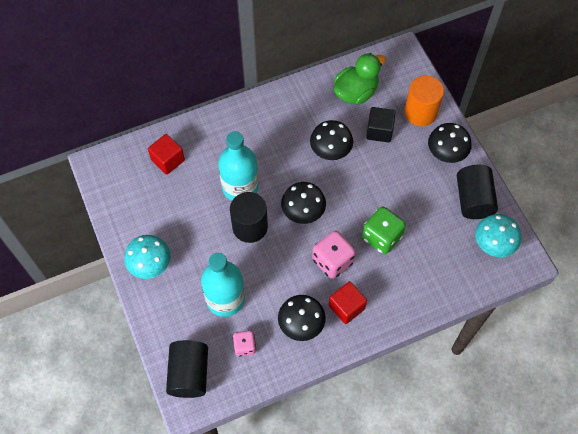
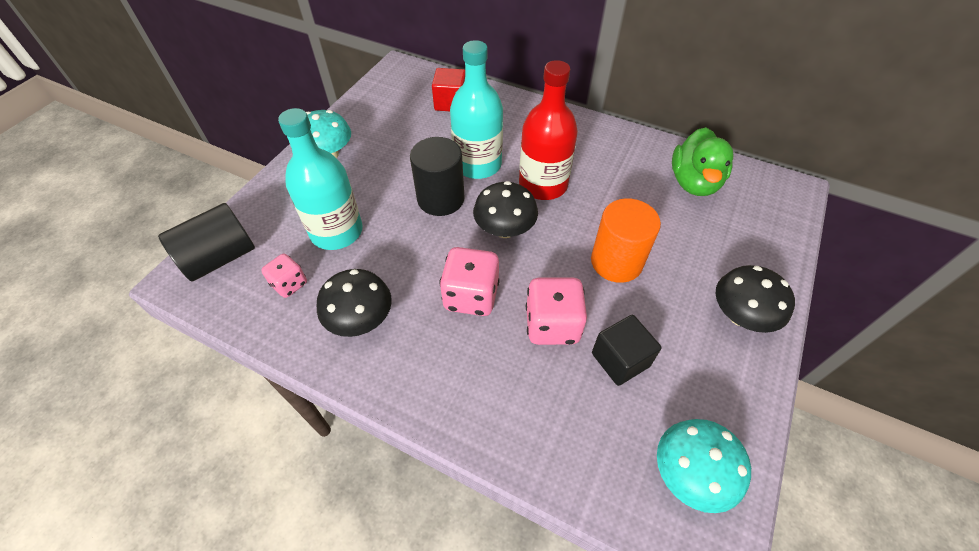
camera: 50 degrees right, 10 degrees down
(288, 166) = (543, 184): none -> red bottle
(330, 150) = (602, 205): black mushroom -> none
(346, 307) = (422, 352): red cube -> none
(356, 92) = (694, 182): green duck -> green duck turned 90 degrees clockwise
(379, 131) = (678, 231): black cube -> black cube (620, 360)
(382, 237) = (552, 325): green dice -> pink dice
(420, 112) = (752, 253): orange cylinder -> orange cylinder (616, 262)
(473, 199) = (719, 395): black cylinder -> none

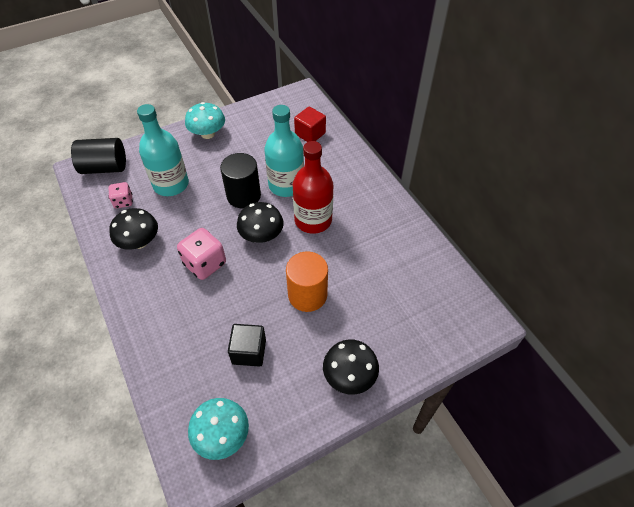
camera: 35 degrees right, 0 degrees up
(552, 325) = (232, 308): pink dice -> none
(694, 182) = (417, 275): green duck -> none

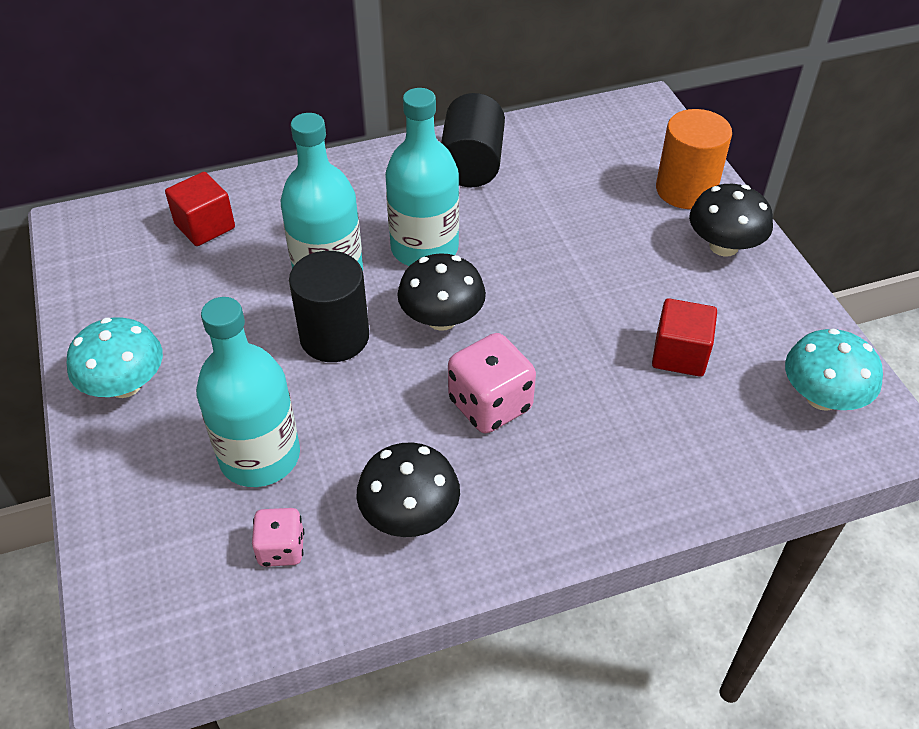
camera: 80 degrees left, 5 degrees down
(104, 167) = (149, 595): black cylinder -> black cylinder (472, 164)
(249, 351) = (679, 354): black cube -> red cube
(307, 295) = (579, 273): orange cylinder -> orange cylinder (686, 190)
(313, 220) = (424, 248): red bottle -> turquoise bottle

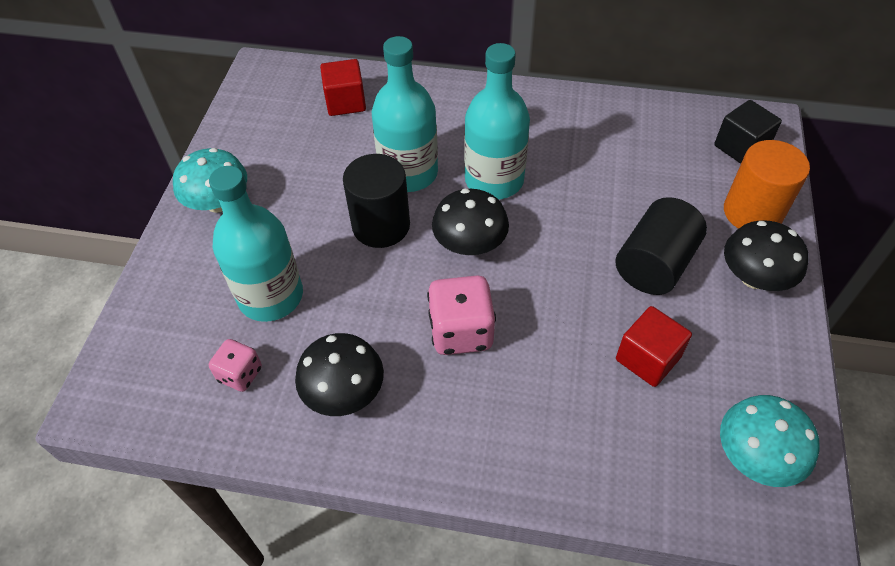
camera: 30 degrees right, 5 degrees up
(472, 164) = (578, 122): black cylinder -> black cylinder (654, 264)
(638, 135) = (741, 147): none -> black cube

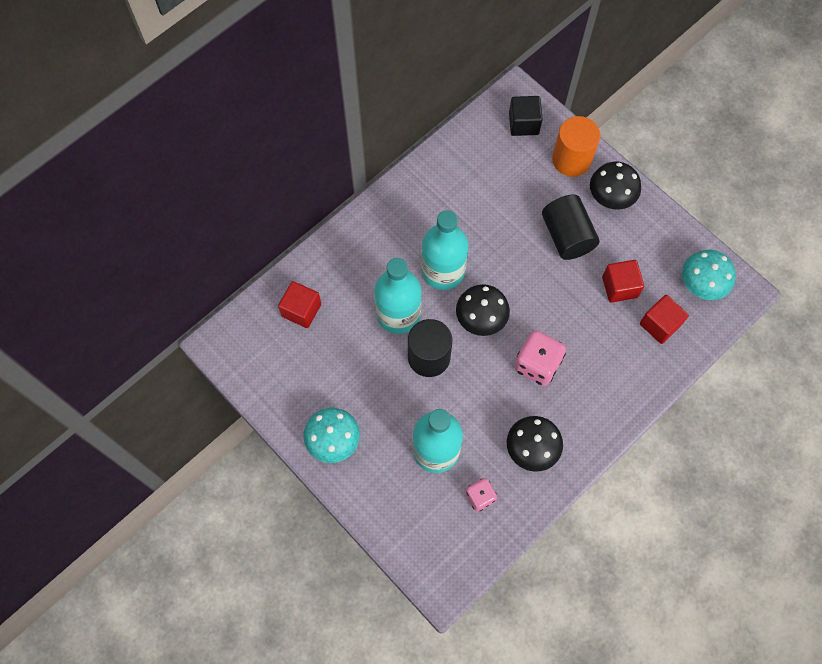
camera: 55 degrees left, 15 degrees up
(643, 439) = (660, 324): none -> red cube

